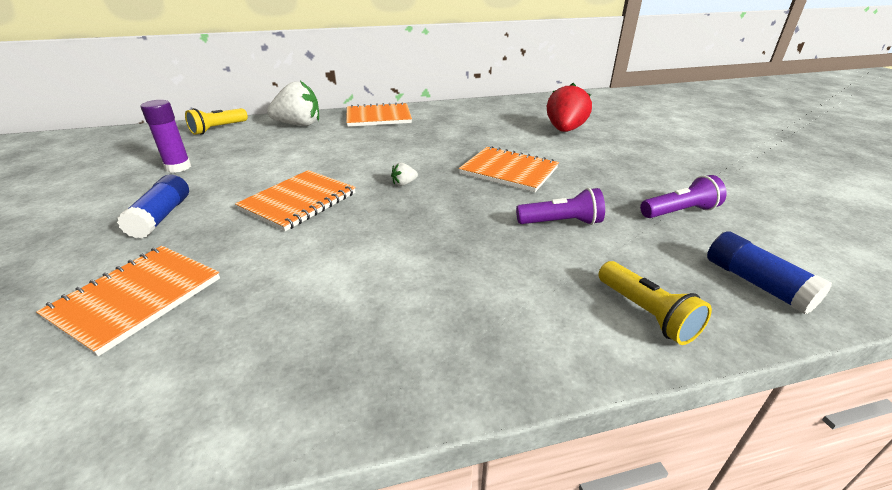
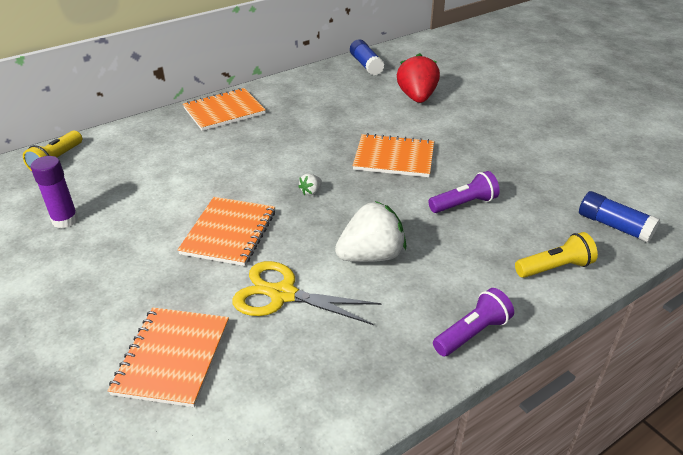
camera: 20 degrees left, 5 degrees up
(161, 217) = (110, 279): blue glue stick -> blue glue stick (366, 65)
(297, 265) = (282, 294): none -> yellow scissors
(299, 125) = (145, 137): white strawberry -> white strawberry (371, 256)
(646, 314) = (555, 267): yellow flashlight -> yellow flashlight turned 60 degrees counterclockwise
(679, 212) = (545, 173): purple flashlight -> purple flashlight (472, 333)

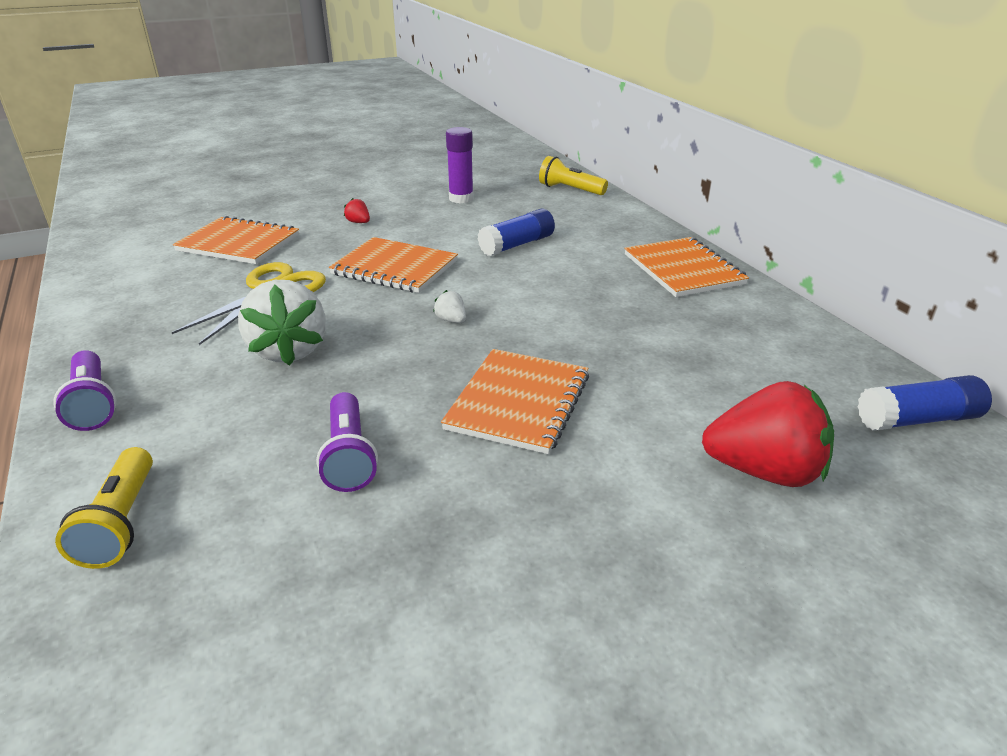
camera: 100 degrees right, 5 degrees down
(121, 278) = (358, 222): none -> red strawberry
(614, 226) = (144, 672): blue glue stick -> blue glue stick (517, 245)

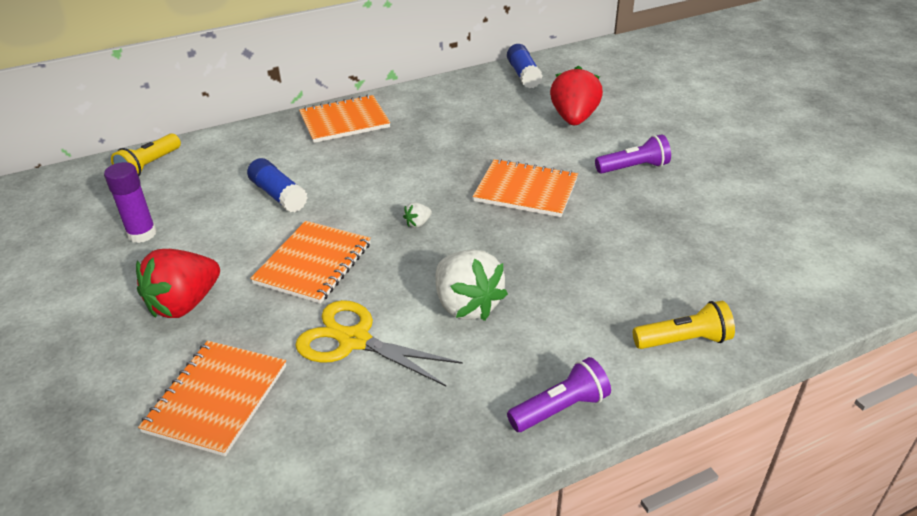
camera: 90 degrees left, 5 degrees up
(289, 350) = (467, 305): white strawberry -> white strawberry turned 75 degrees clockwise
(349, 456) = (595, 253): purple flashlight -> purple flashlight (634, 168)
(358, 222) = (185, 304): red strawberry -> red strawberry, size x2.42

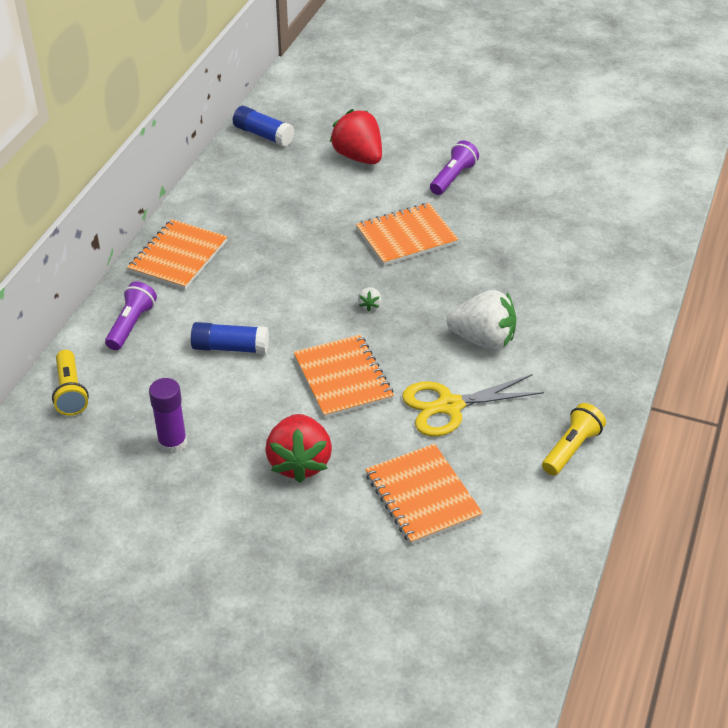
camera: 45 degrees left, 5 degrees up
(560, 408) = (614, 363): purple flashlight -> purple flashlight (131, 325)
(684, 340) = (625, 282): yellow flashlight -> yellow flashlight (571, 448)

